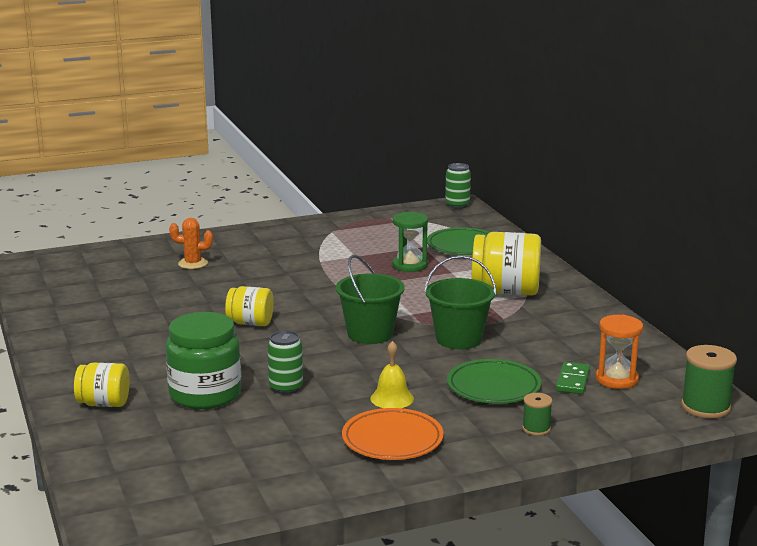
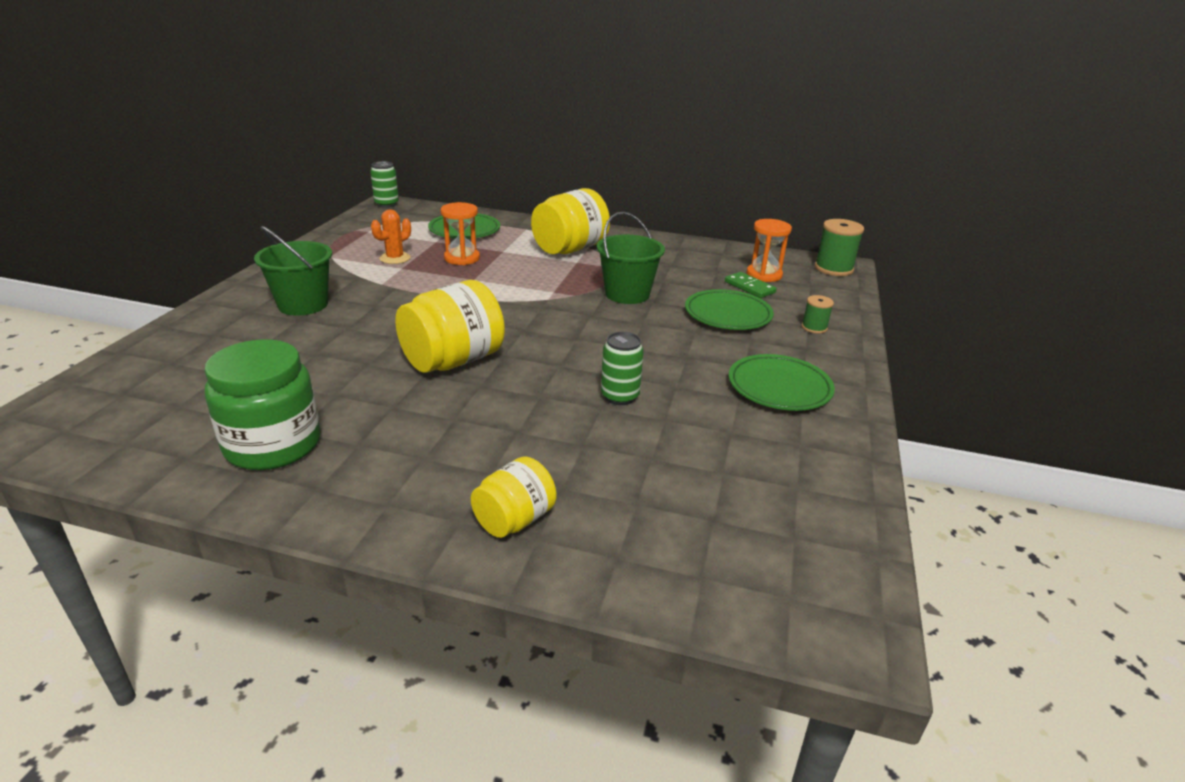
camera: 55 degrees left, 10 degrees up
(193, 263) = (259, 337): orange cactus -> orange cactus (395, 258)
(205, 394) = (577, 444): green jar -> green jar (273, 445)
(250, 323) = (453, 361): yellow jar -> yellow jar, size x1.70
(370, 334) = (565, 320): green bucket -> green bucket (303, 304)
(392, 398) = (701, 358): yellow bell -> none
(392, 440) = (779, 387): orange plate -> green plate
(409, 265) = (462, 258): green hourglass -> orange hourglass

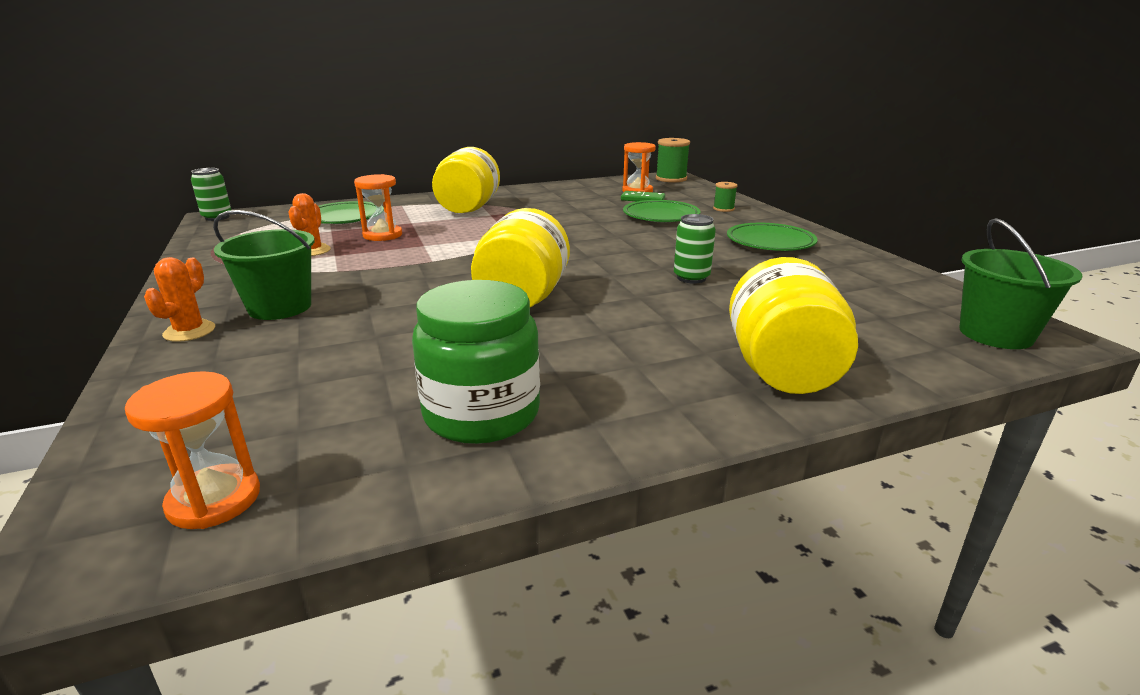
camera: 35 degrees left, 5 degrees down
(88, 430) = (214, 500): none -> orange hourglass
(234, 305) = (189, 331): none -> orange cactus
(514, 520) = (782, 371): yellow jar -> yellow jar, size x1.70
(627, 294) = (570, 223): green bucket -> green bucket (995, 334)

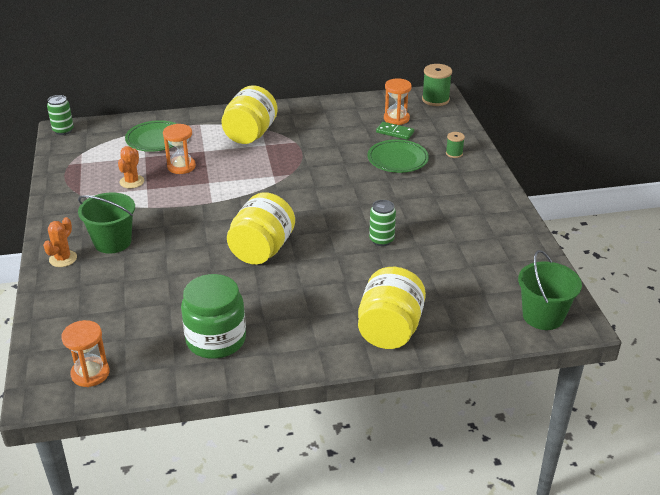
camera: 10 degrees right, 10 degrees up
(770, 242) = (462, 204): green plate -> none

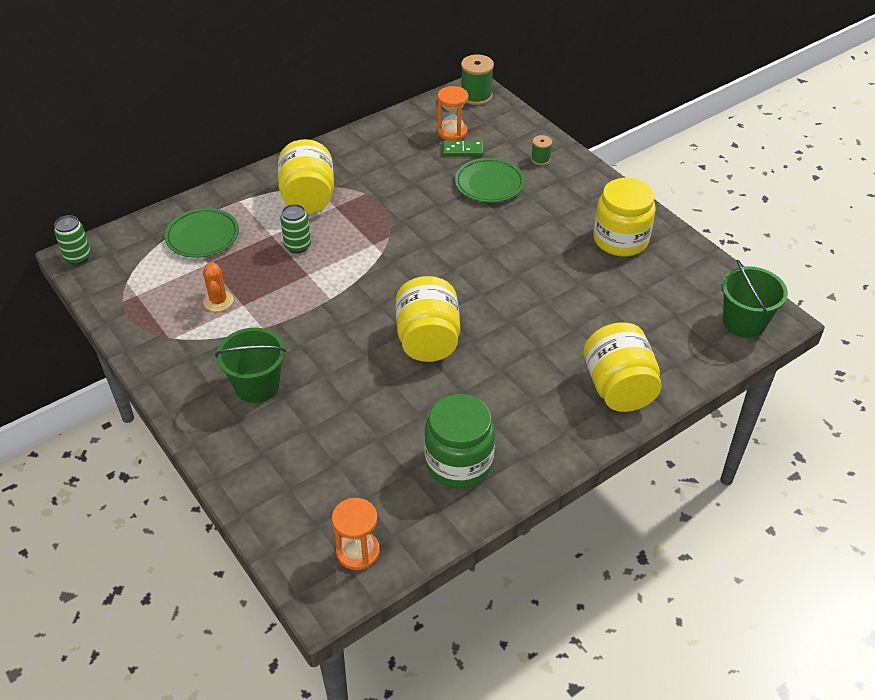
camera: 25 degrees left, 10 degrees up
(63, 259) = (216, 426): orange cactus -> none
(181, 166) = (261, 263): orange hourglass -> none
(381, 240) = (540, 287): green can -> green can (298, 246)
(478, 225) = (620, 240): none -> yellow jar

